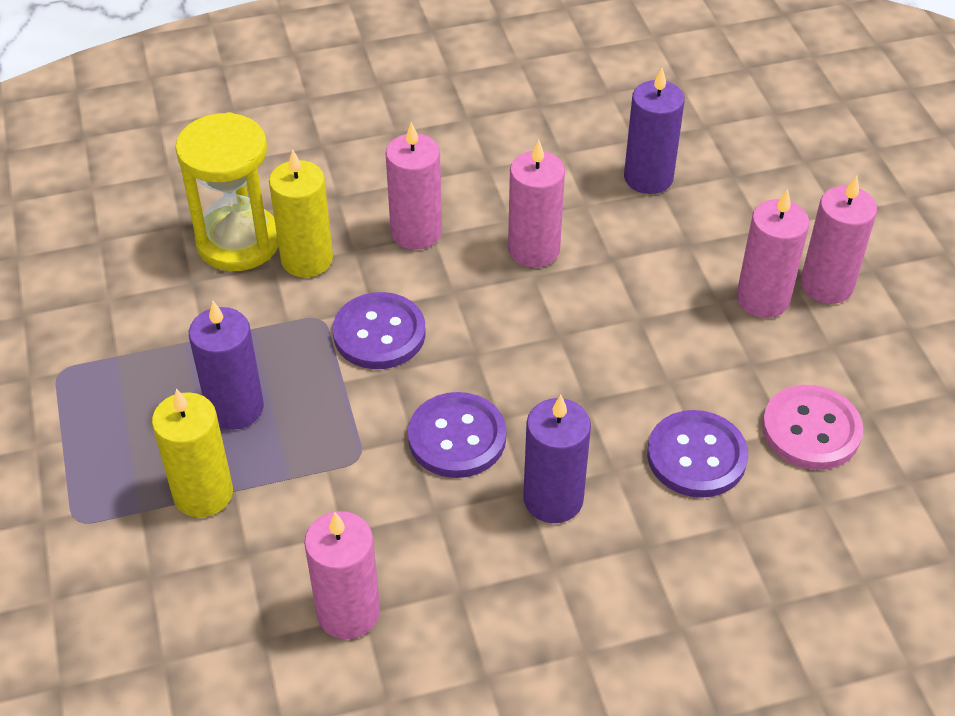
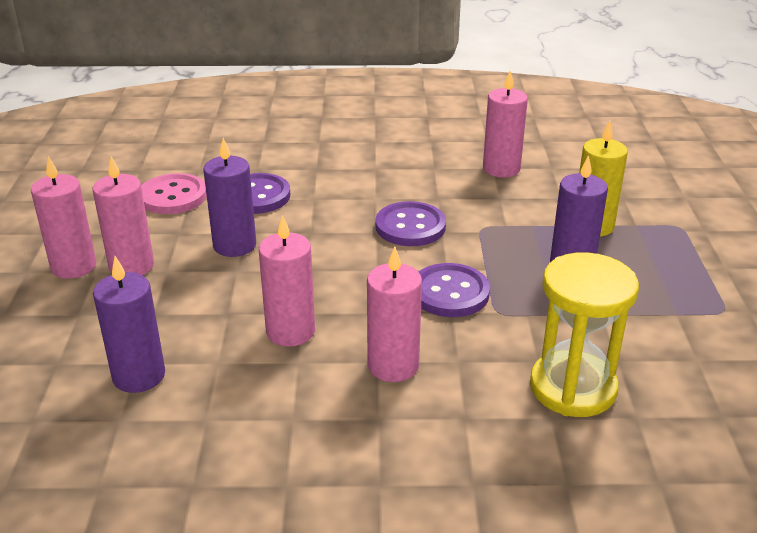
camera: 165 degrees left, 15 degrees down
(307, 259) = (505, 360): yellow candle -> none
(553, 499) = (360, 192): purple candle -> purple candle (234, 245)

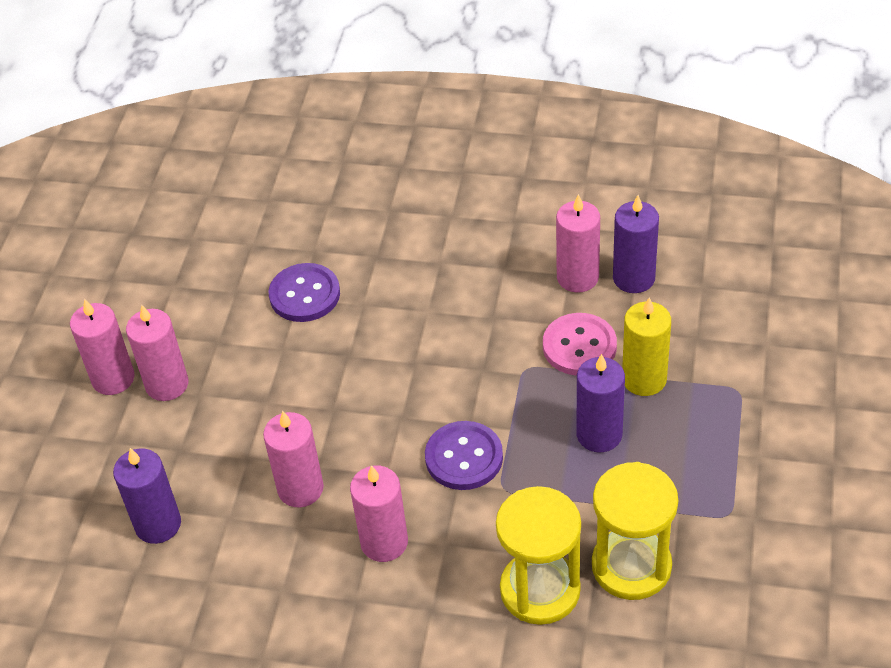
camera: 15 degrees right, 15 degrees up
(173, 196) = (219, 286): pink button -> pink button (579, 346)
(234, 245) = (269, 367): purple candle -> purple candle (633, 278)
(410, 226) = (451, 359): purple button -> none
(654, 358) = (631, 566): none -> yellow hourglass

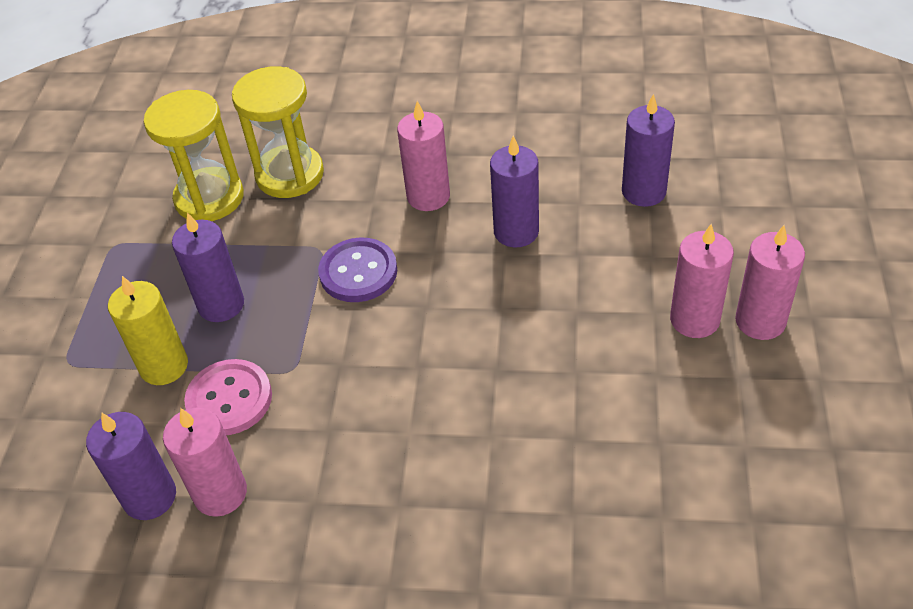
camera: 175 degrees right, 0 degrees up
(300, 489) = (516, 231): pink candle -> purple candle
(304, 295) = (567, 444): purple button -> none

